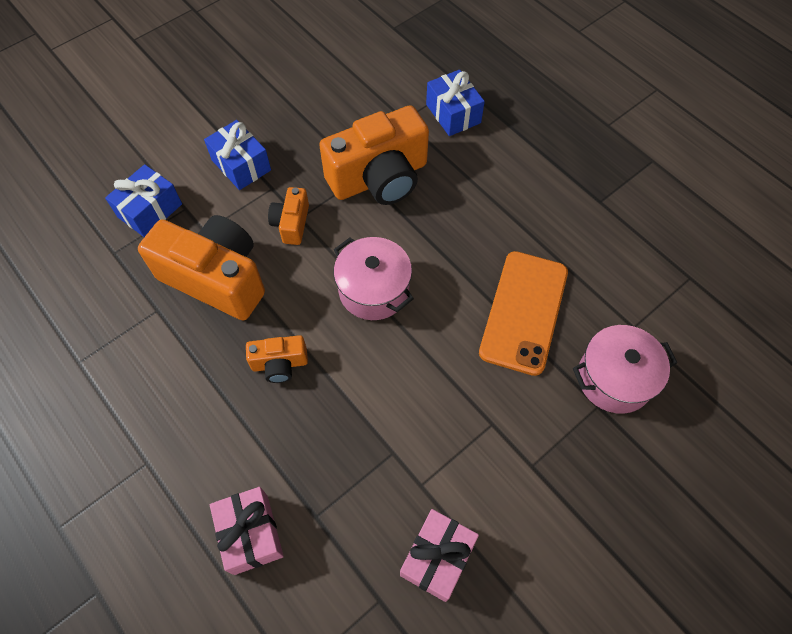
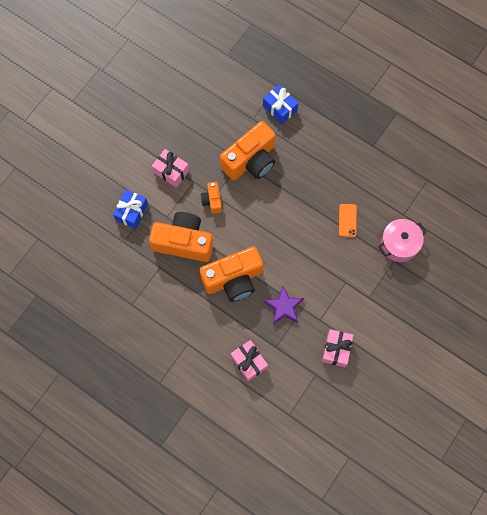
camera: 15 degrees left, 10 degrees up
(241, 165) = (171, 171): blue gift -> pink gift
(279, 364) = (233, 279): orange camera -> orange camera, size x2.07
(357, 440) = (284, 307): none -> purple star
(373, 290) = (268, 228): pink pot -> none
(523, 312) = (347, 220): orange phone -> orange phone, size x0.51

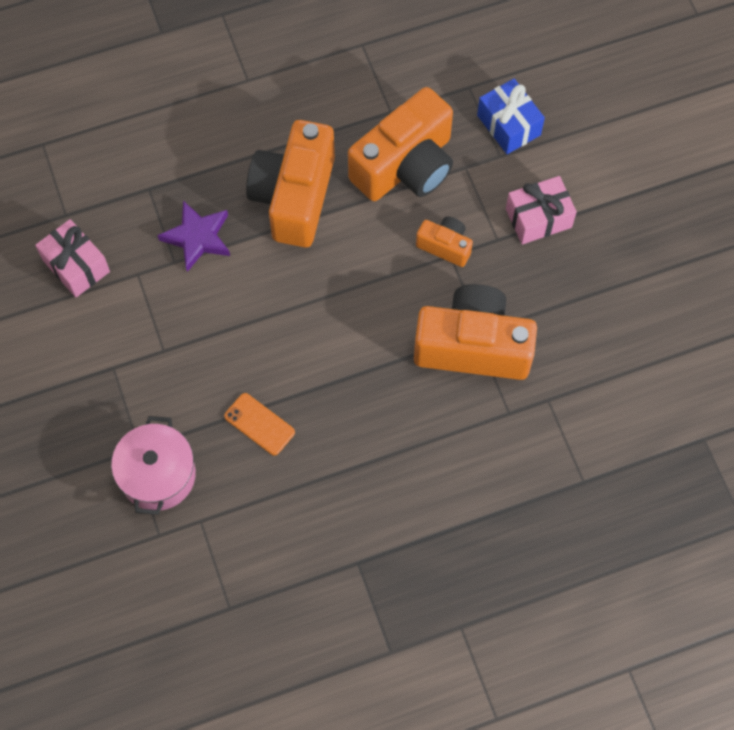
camera: 125 degrees right, 5 degrees down
(249, 362) = (156, 140): pink gift -> none
(250, 160) = (473, 346): orange camera -> orange camera turned 105 degrees clockwise
(280, 108) = (538, 456): blue gift -> none

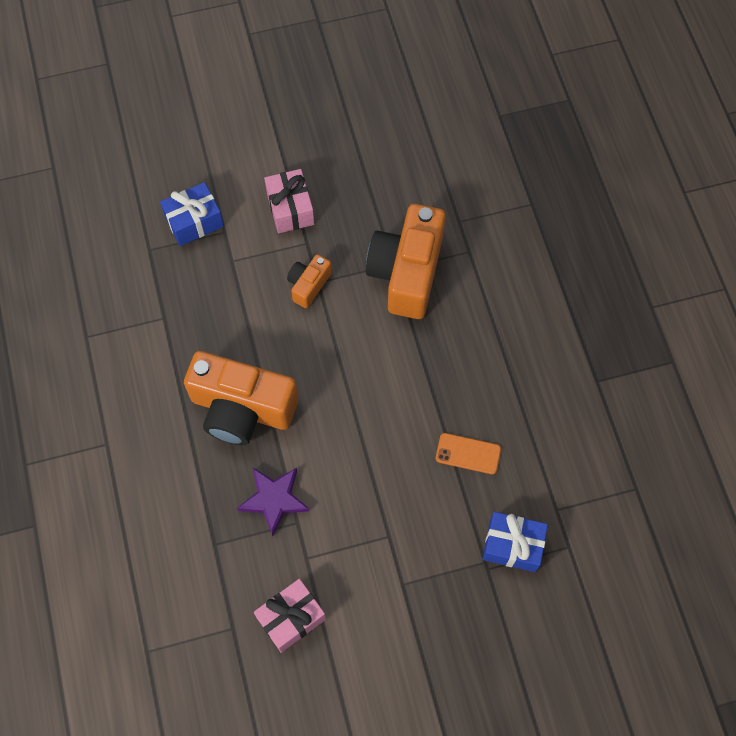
camera: 85 degrees left, 0 degrees up
(158, 475) = (512, 546): pink pot -> blue gift
(259, 424) = (468, 453): orange phone -> orange phone turned 60 degrees clockwise
(405, 166) = (223, 310): orange camera -> none

